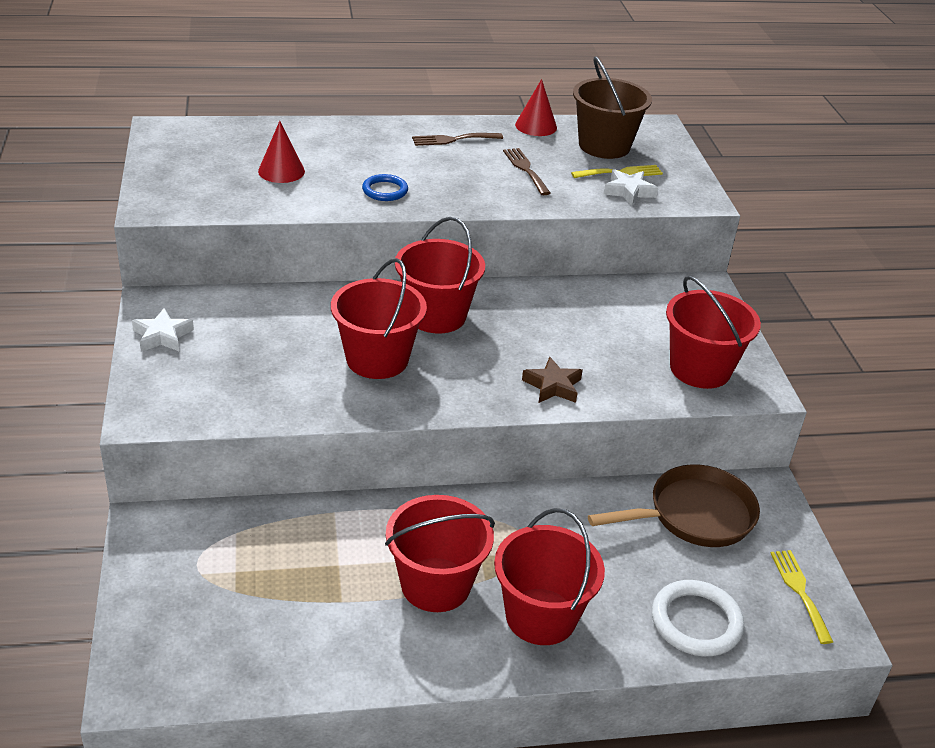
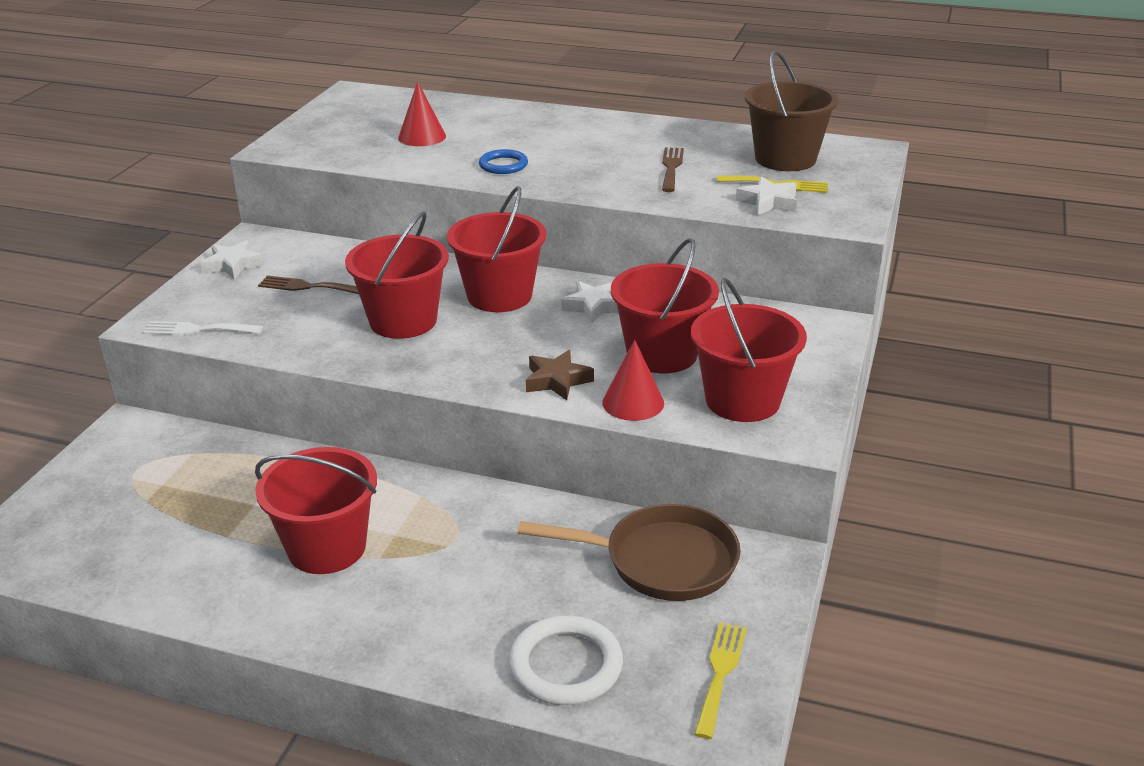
camera: 30 degrees right, 5 degrees down
(195, 413) = (197, 330): none -> white fork
(453, 139) = (621, 133): brown fork -> brown fork (307, 287)
(521, 309) = (593, 306): none -> white star
(536, 126) = (725, 132): red cone -> red cone (633, 402)
(541, 616) = (402, 607): red bucket -> red bucket (662, 354)

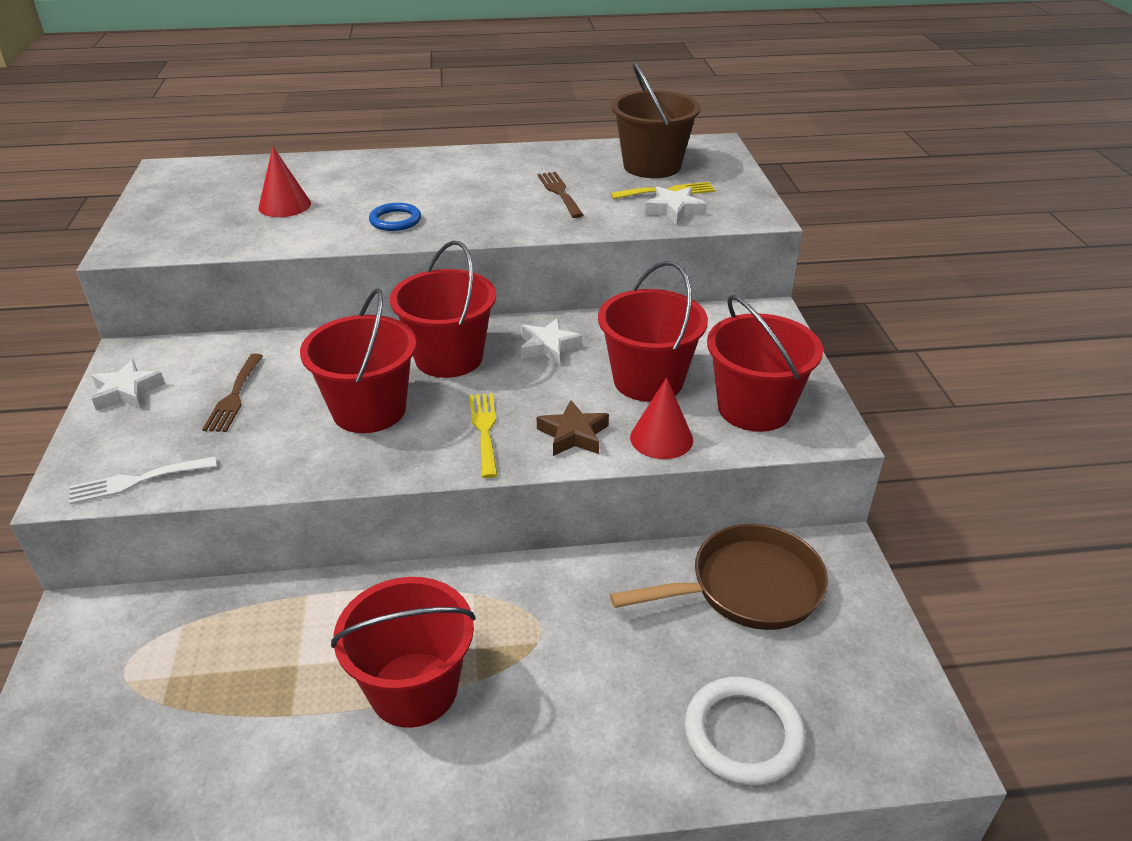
camera: 25 degrees left, 5 degrees up
(307, 287) = (234, 396): brown fork -> brown fork turned 75 degrees counterclockwise
(720, 673) = (880, 687): yellow fork -> yellow fork (484, 430)

